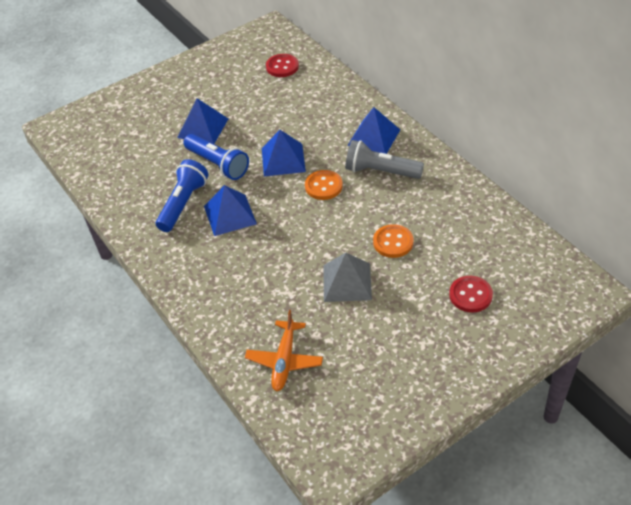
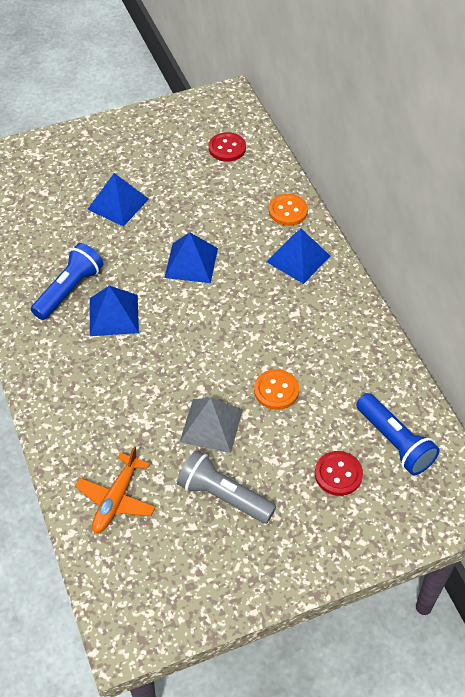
camera: 10 degrees right, 5 degrees up
(218, 164) = (120, 252): blue flashlight -> blue flashlight (395, 442)
(323, 186) = (224, 305): orange button -> orange button (288, 211)
(380, 171) = (291, 302): grey flashlight -> grey flashlight (223, 496)

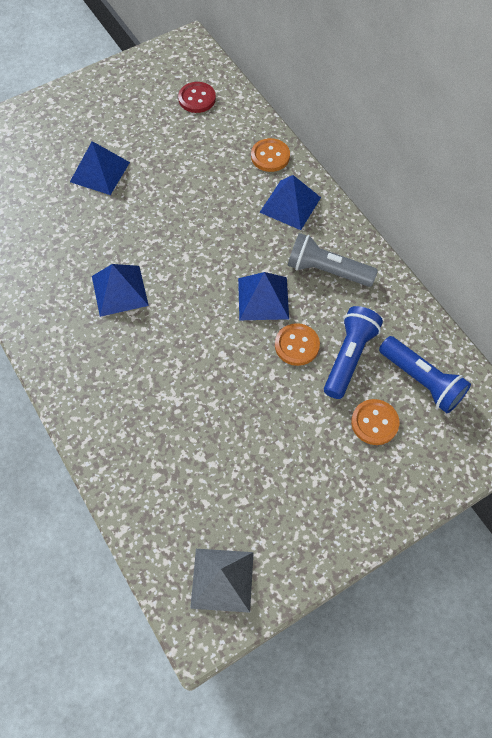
camera: 10 degrees left, 10 degrees up
(69, 290) = (69, 270): blue flashlight -> blue flashlight (349, 357)
(116, 499) = (162, 485): orange plane -> none
(191, 263) = (186, 224): blue pyramid -> blue pyramid (263, 298)
(211, 425) = (241, 391): grey pyramid -> grey pyramid (222, 579)
(223, 496) = (267, 464): grey flashlight -> grey flashlight (327, 271)
(338, 474) = (374, 423): red button -> orange button

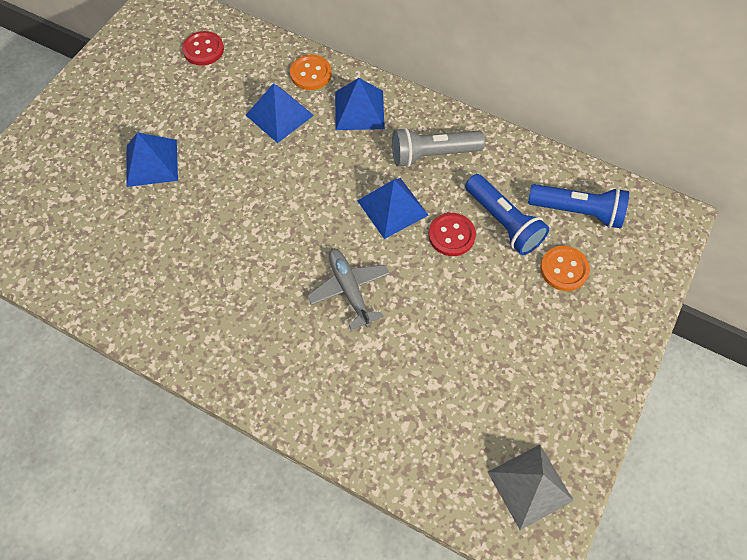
camera: 30 degrees left, 0 degrees up
(120, 290) = (250, 268): blue pyramid -> blue pyramid (279, 115)
(184, 346) = (349, 290): none -> grey plane
(297, 345) = (451, 235): orange button -> red button
(349, 357) = (503, 222): blue flashlight -> blue flashlight turned 150 degrees clockwise

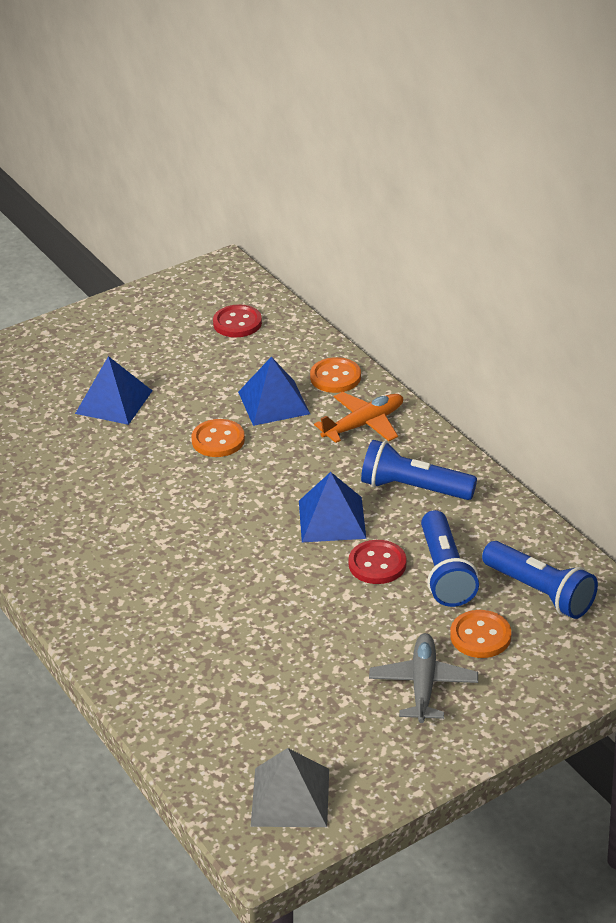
camera: 30 degrees right, 25 degrees down
(259, 167) = (218, 440): none -> orange button
(349, 290) = (231, 571): grey plane -> grey plane (423, 685)
(359, 110) = (363, 424): blue pyramid -> orange plane
(432, 154) = (413, 488): grey flashlight -> blue flashlight

